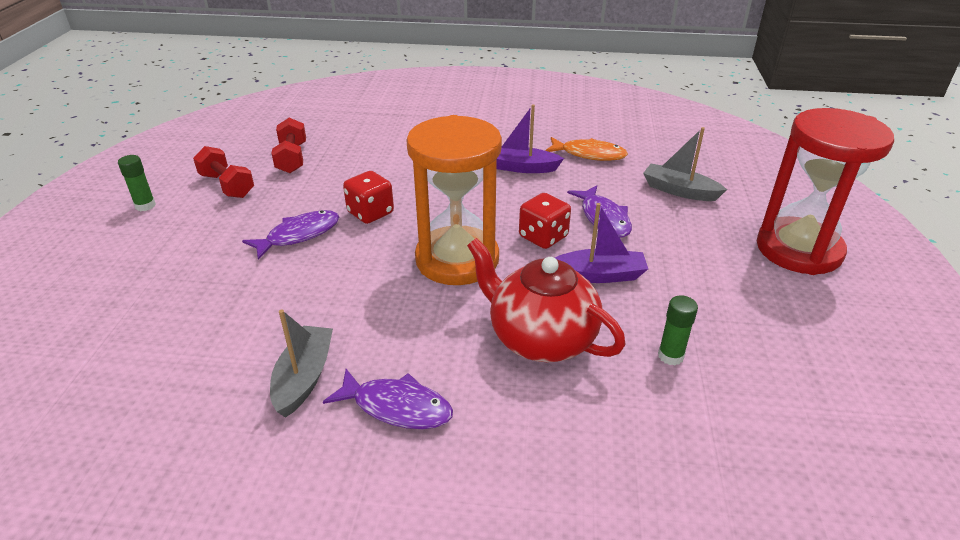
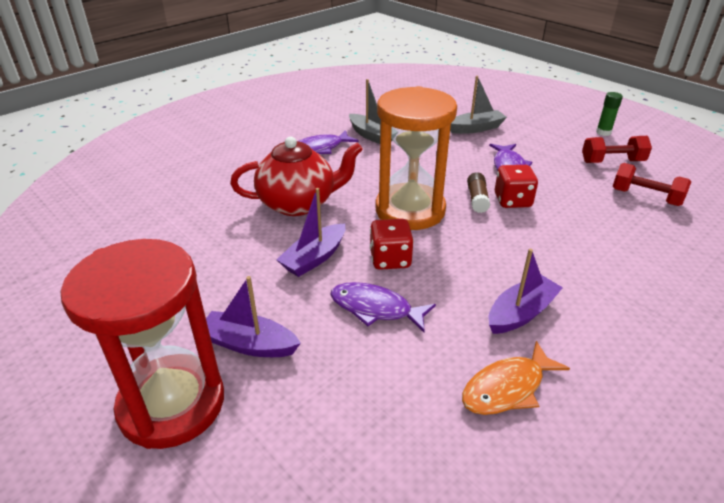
camera: 130 degrees right, 0 degrees up
(390, 231) = (477, 199): none -> brown glue stick
(670, 356) = (216, 238): green glue stick -> none
(679, 191) = (355, 404): grey boat -> grey boat (476, 128)
(718, 250) = (249, 344): none -> purple boat

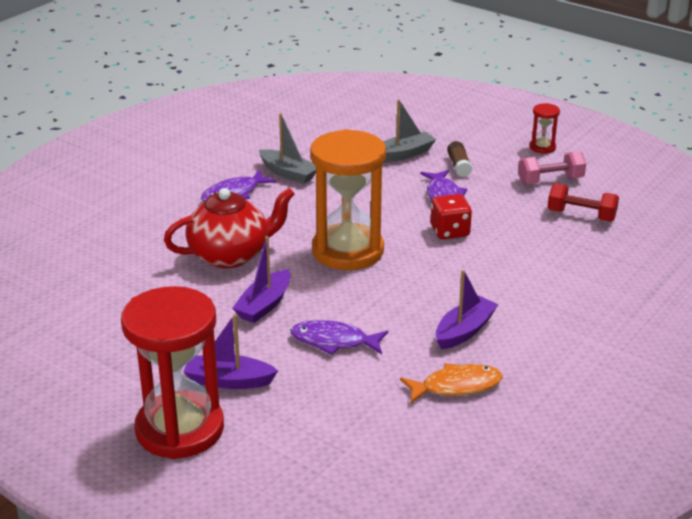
camera: 10 degrees left, 5 degrees down
(390, 259) = (338, 299): red dice -> none
(477, 199) = (414, 233): brown glue stick -> brown glue stick (459, 166)
(507, 388) = (456, 386): orange fish -> orange fish turned 150 degrees counterclockwise
(603, 132) = (542, 147): green glue stick -> red hourglass
(612, 162) = (550, 180): red dumbbell -> pink dumbbell

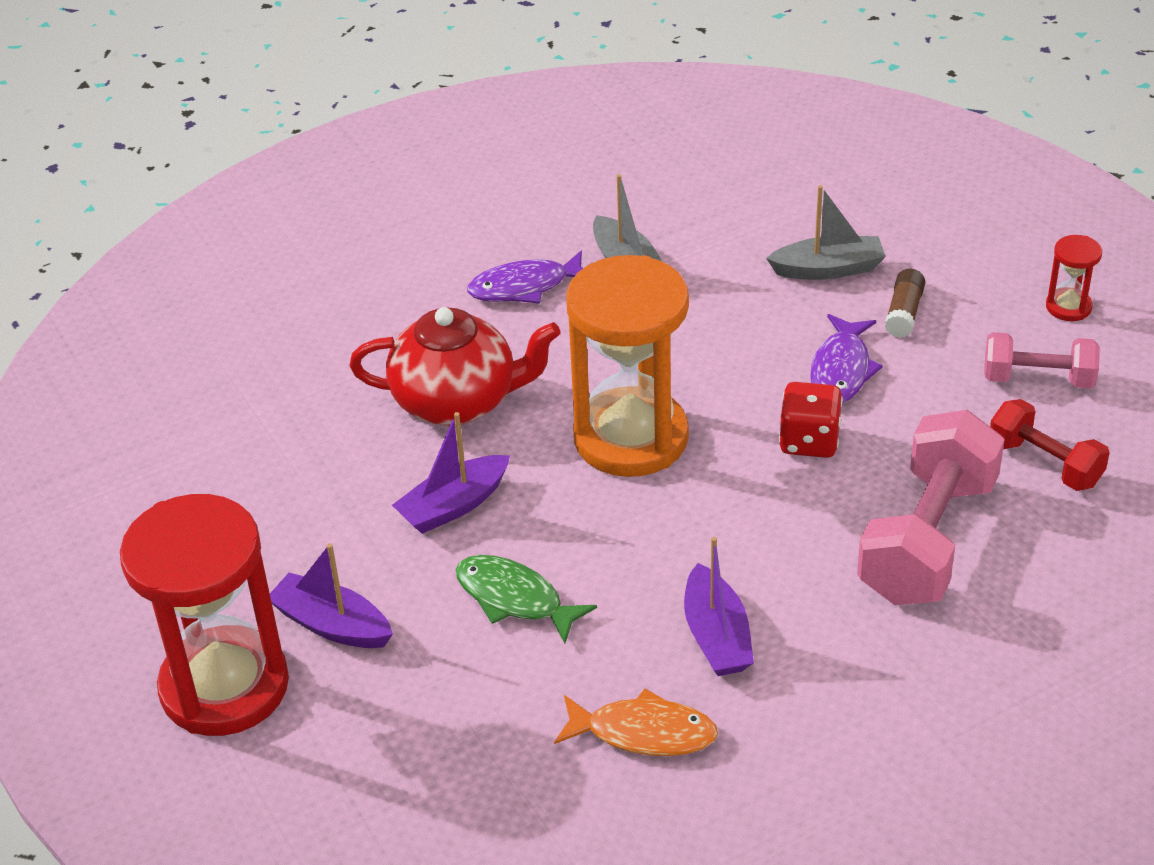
camera: 25 degrees right, 10 degrees up
(334, 341) = (515, 599): purple fish -> green fish
(464, 331) = (716, 636): purple boat -> purple boat turned 105 degrees clockwise
(546, 261) = (927, 540): none -> pink dumbbell

